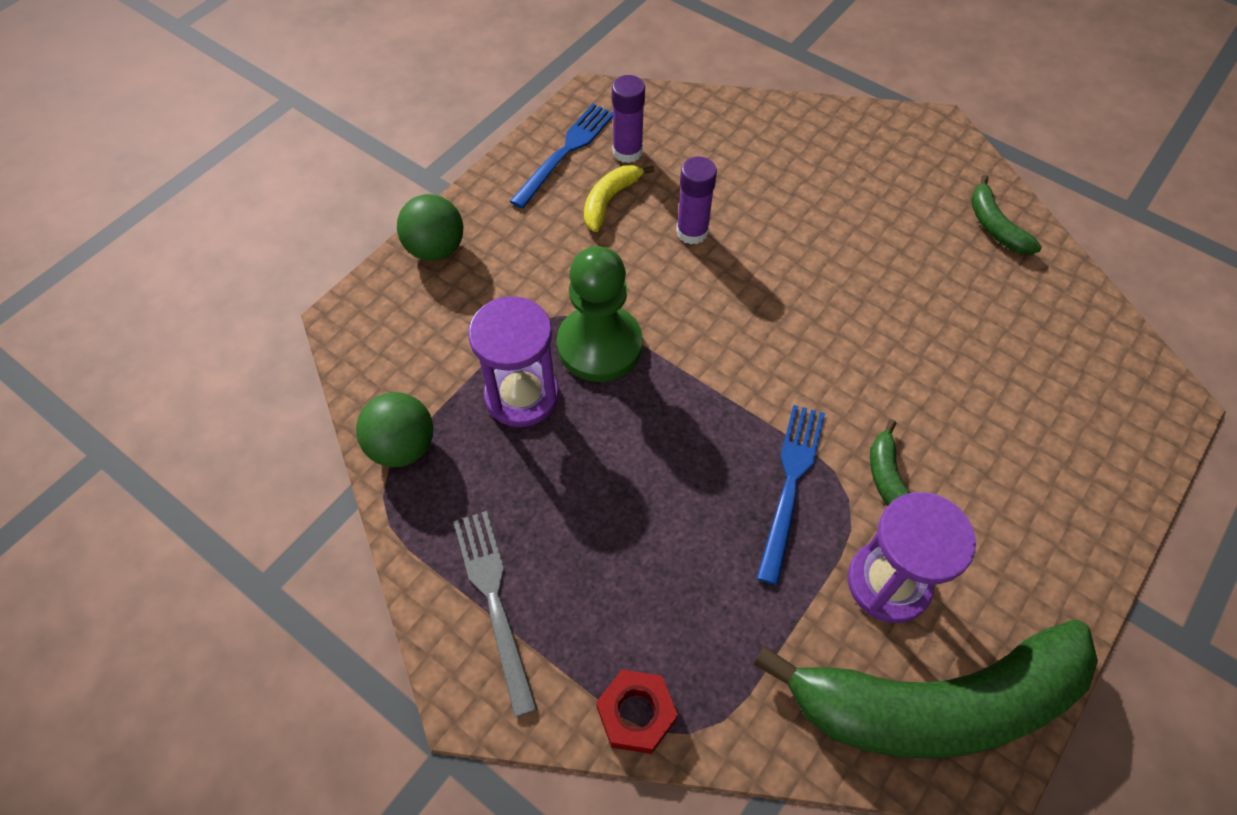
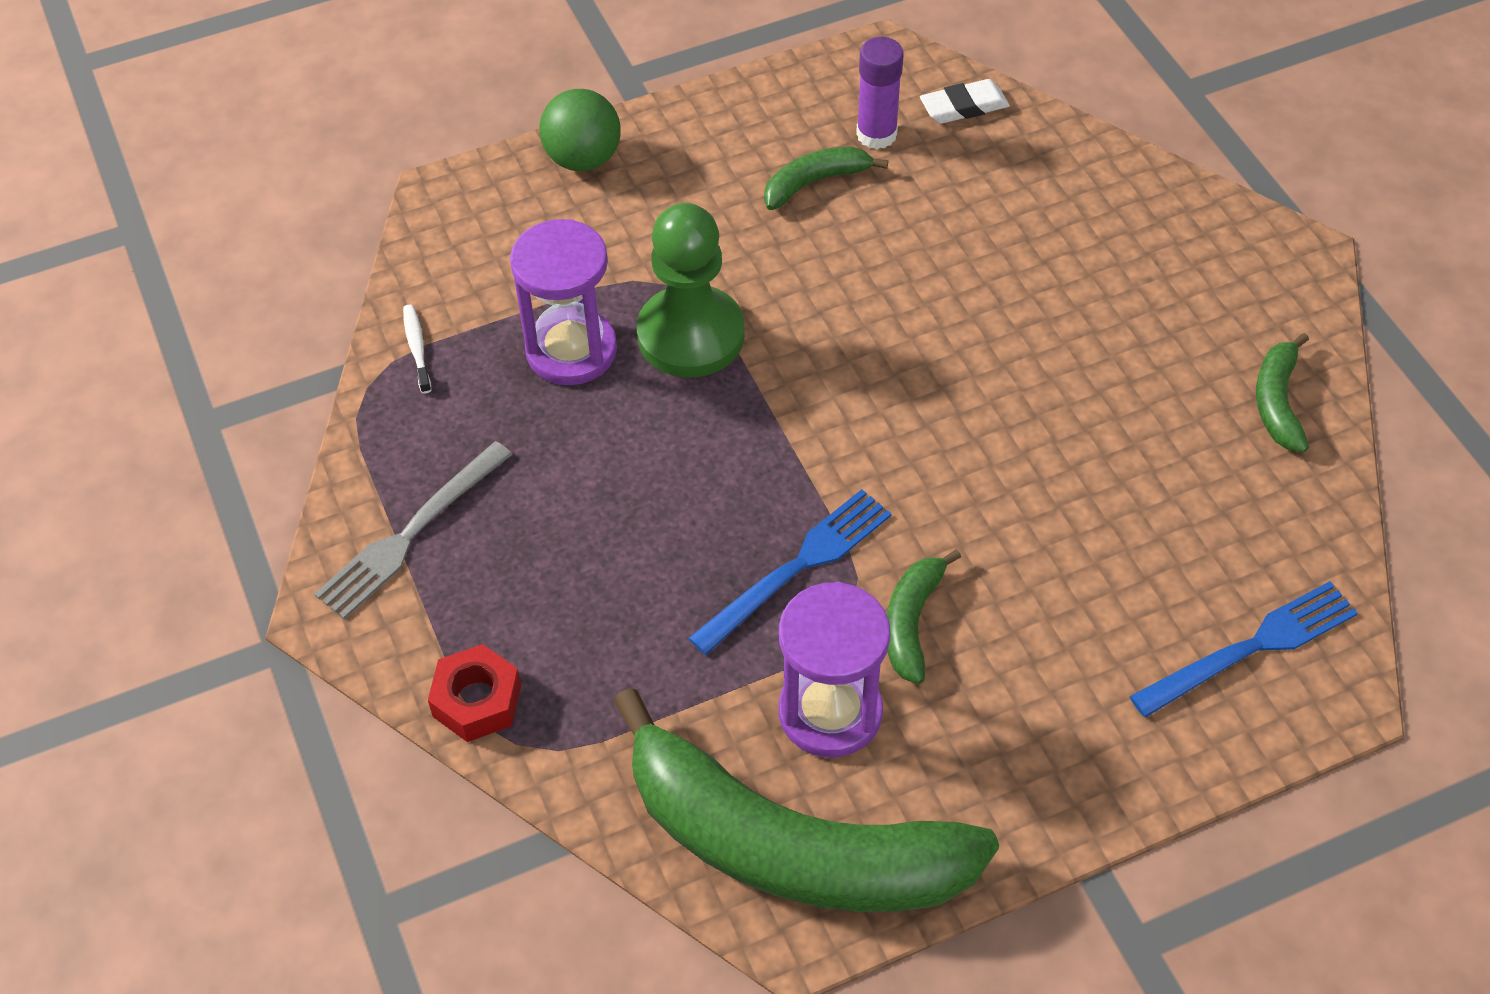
camera: 30 degrees right, 5 degrees down
(403, 446) = (417, 348): green ball -> white toothbrush
(494, 601) = (410, 534): grey fork -> grey fork turned 150 degrees counterclockwise
(566, 152) = (803, 107): blue fork -> blue fork (1251, 648)
(609, 200) = (815, 182): yellow banana -> green banana
(670, 112) = (964, 107): none -> white eraser
(692, 232) = (886, 256): purple glue stick -> none

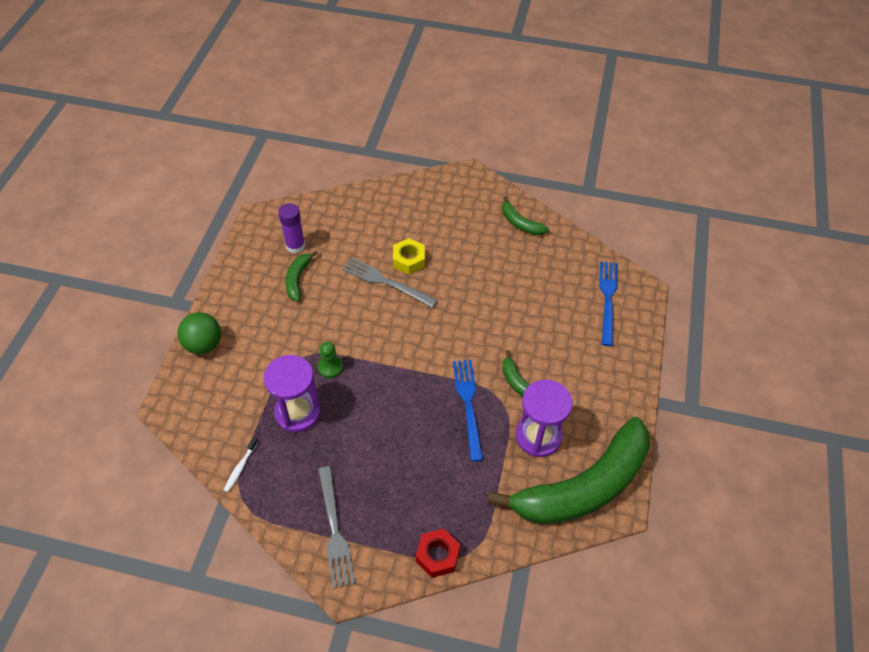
camera: 55 degrees left, 0 degrees up
(417, 348) = (240, 467): white toothbrush -> white toothbrush turned 90 degrees counterclockwise
(691, 335) = (330, 367): green pawn -> green pawn, size x0.48
(931, 296) = (386, 282): none -> grey fork
(964, 107) = (310, 213): white eraser -> none
(1009, 296) = (409, 260): none -> yellow nut

